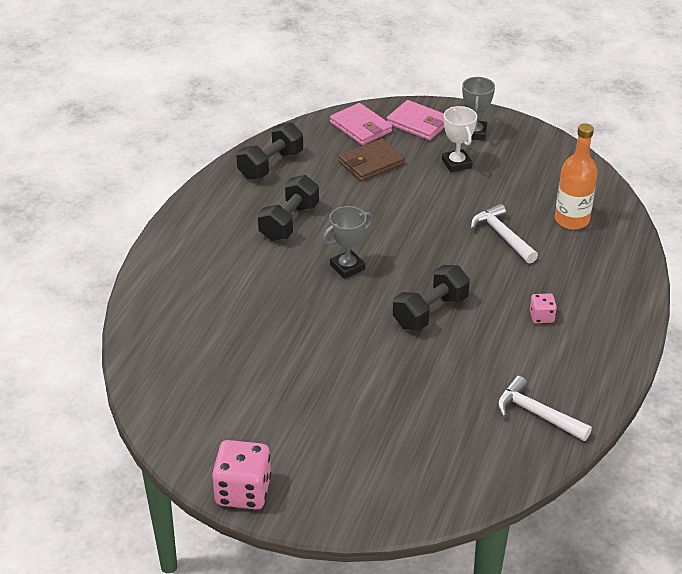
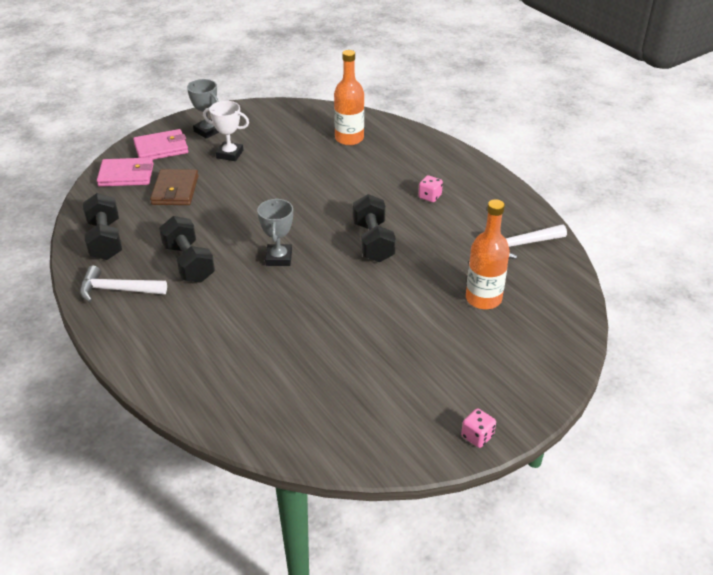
camera: 55 degrees left, 0 degrees up
(243, 491) = (477, 436): pink dice -> pink dice, size x0.52
(425, 421) = (483, 299): none -> orange bottle
(502, 236) = (330, 173): white hammer -> white hammer (117, 290)

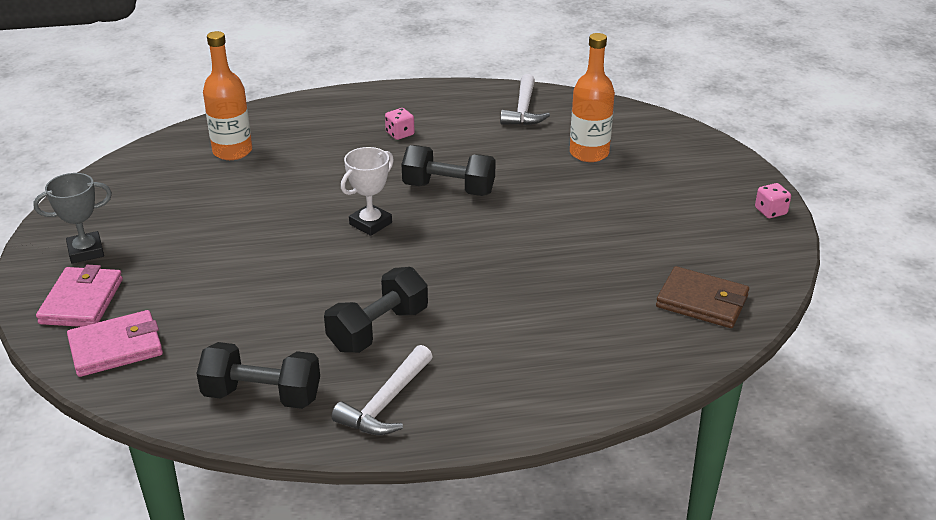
camera: 65 degrees left, 5 degrees down
(126, 175) = (116, 347): pink wallet -> pink wallet turned 45 degrees clockwise
(175, 190) = (203, 309): brown wallet -> brown wallet (702, 301)
(189, 263) = (378, 329): black dumbbell -> black dumbbell turned 45 degrees counterclockwise
(230, 154) = (166, 245): white trophy -> white trophy (370, 223)
(279, 258) = (425, 258): grey trophy -> none

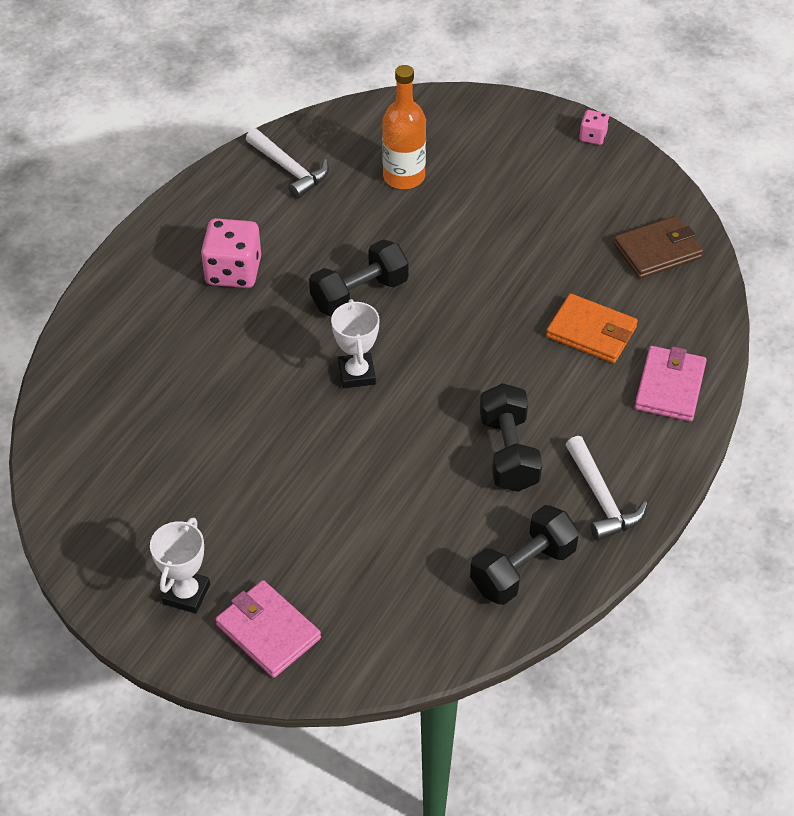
camera: 50 degrees left, 15 degrees up
(86, 251) = (186, 594): grey trophy -> white trophy
(116, 347) = (364, 636): pink wallet -> pink wallet (669, 387)
(232, 151) = (125, 403): orange bottle -> none
(400, 134) = (233, 271): pink dice -> pink dice, size x1.93
(561, 310) = (591, 332): none -> orange wallet

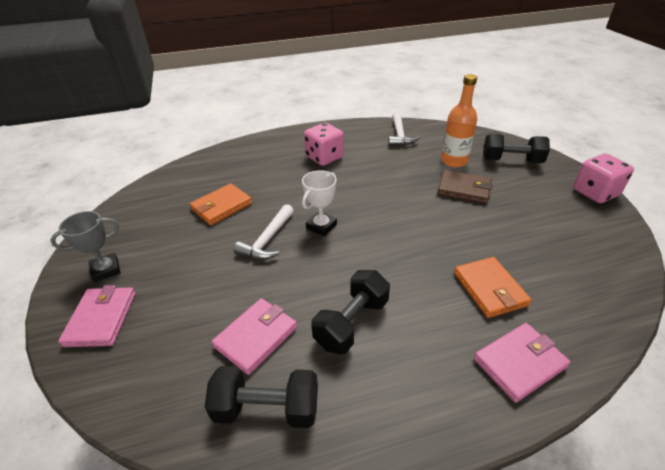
camera: 45 degrees right, 10 degrees down
(186, 594) = (106, 270): white trophy -> grey trophy
(202, 430) = (222, 206): none -> orange wallet
(359, 294) = (369, 194): black dumbbell -> black dumbbell (511, 161)
(441, 528) = (256, 337): none -> pink wallet
(592, 137) = (595, 192): pink dice -> pink dice, size x1.93
(601, 498) = (379, 404): white hammer -> white hammer (267, 240)
(657, 251) = (590, 271): brown wallet -> brown wallet (463, 189)

